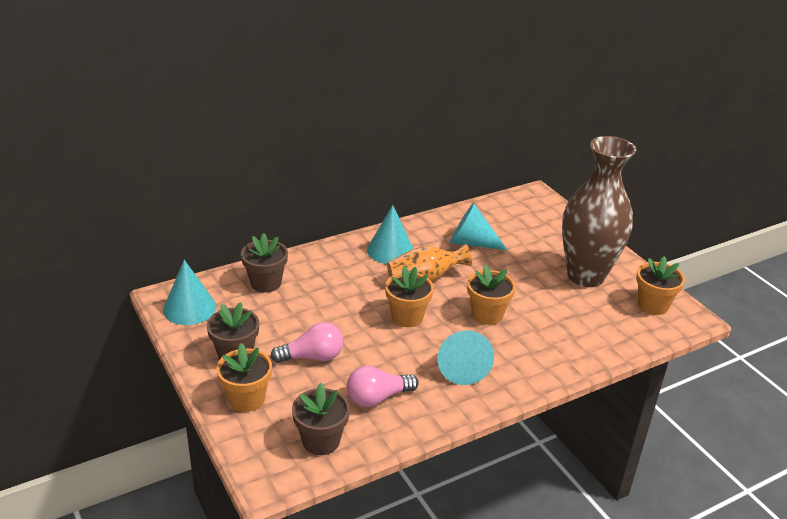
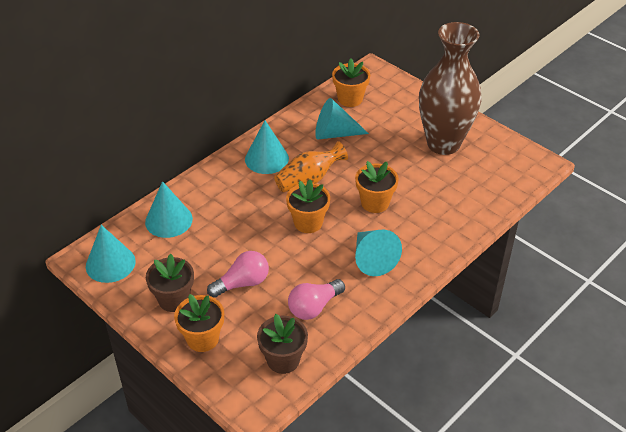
camera: 15 degrees left, 10 degrees up
(266, 283) = (168, 220): brown flower pot -> turquoise cone
(652, 305) = (507, 159): orange flower pot -> orange flower pot (350, 99)

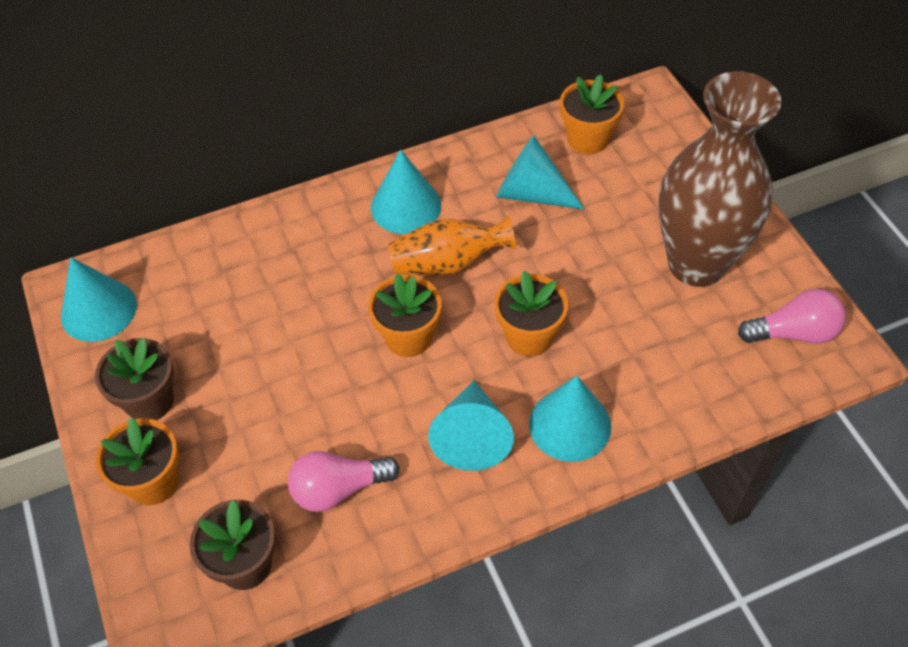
camera: 25 degrees right, 10 degrees up
(168, 220) = (213, 265): turquoise cone -> turquoise cone (570, 424)
(242, 283) = (258, 408): pink light bulb -> pink light bulb (793, 333)

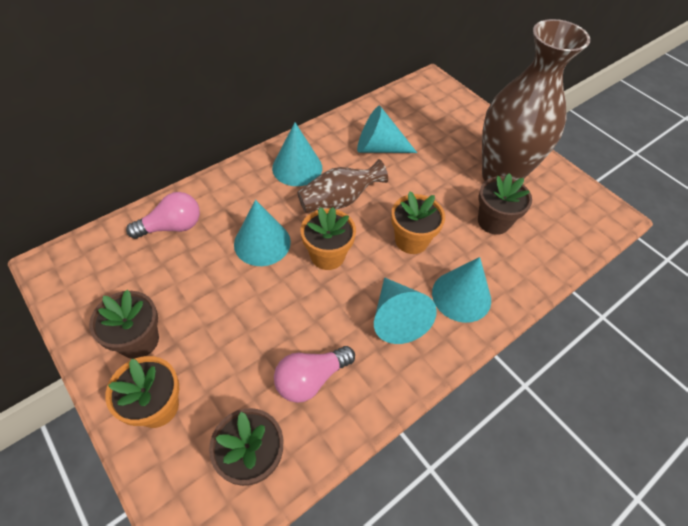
camera: 20 degrees left, 0 degrees up
(98, 310) = (79, 277): turquoise cone -> turquoise cone (262, 243)
(448, 263) = (339, 201): orange vase -> brown vase
(587, 139) = (403, 110): orange flower pot -> none
(657, 330) = (493, 221): none -> brown flower pot
(793, 333) = (577, 209): pink light bulb -> pink light bulb (172, 227)

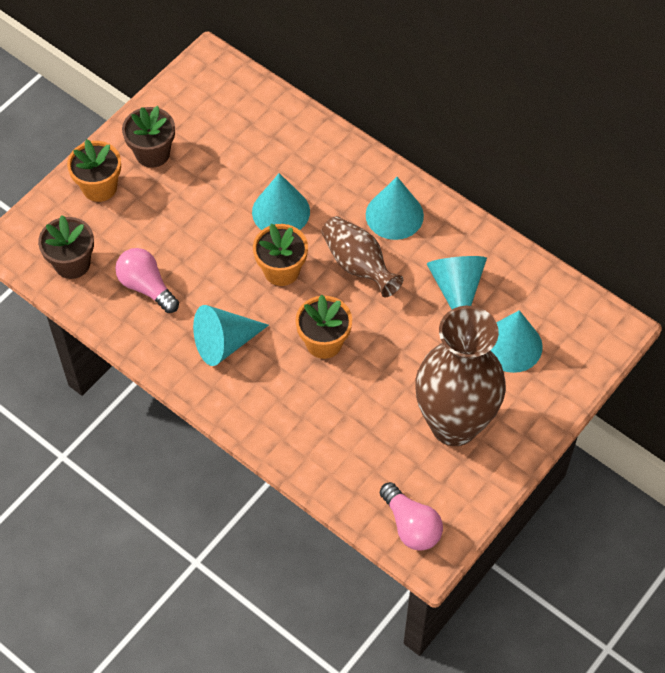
camera: 80 degrees right, 5 degrees up
(172, 227) = (278, 133): pink light bulb -> pink light bulb (411, 525)
(461, 296) = (265, 397): turquoise cone -> turquoise cone (511, 345)
(493, 221) = (376, 421): brown flower pot -> none

